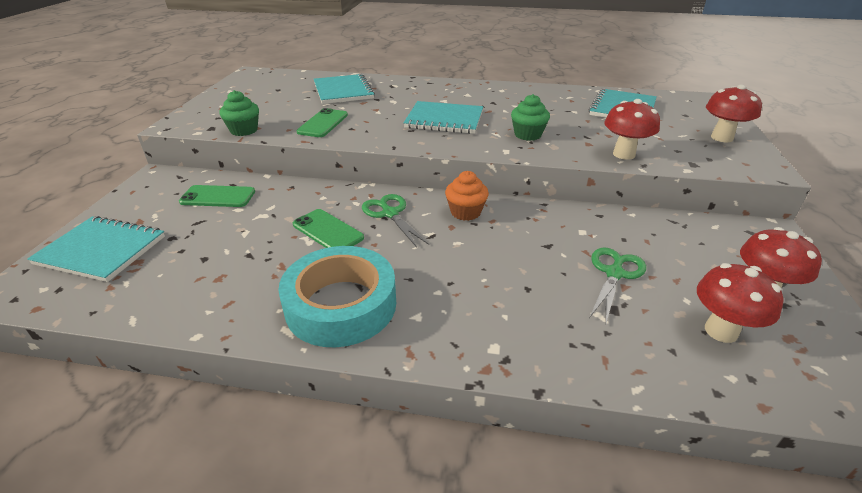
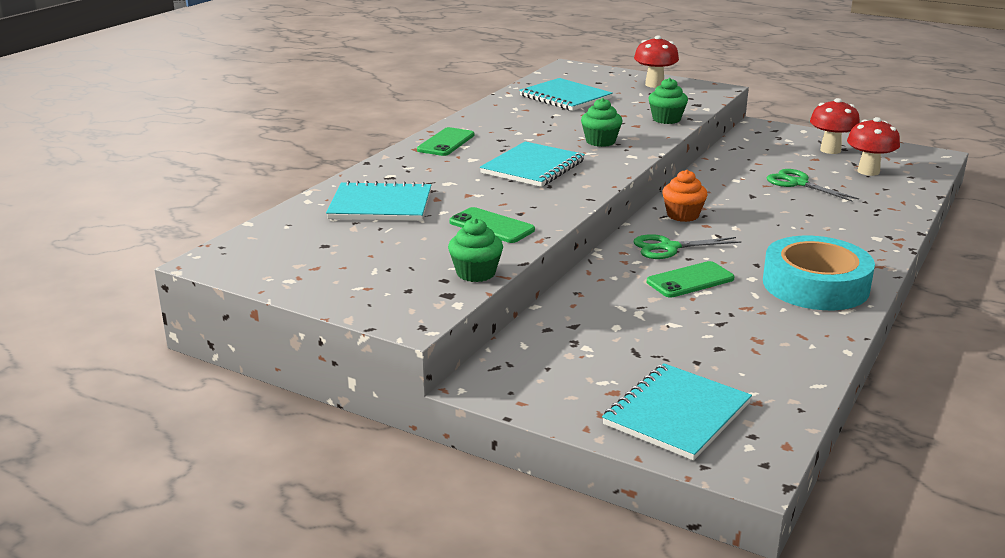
camera: 70 degrees left, 10 degrees down
(218, 197) = (576, 339): green phone -> green phone (446, 142)
(624, 154) = (666, 119): red mushroom -> green cupcake

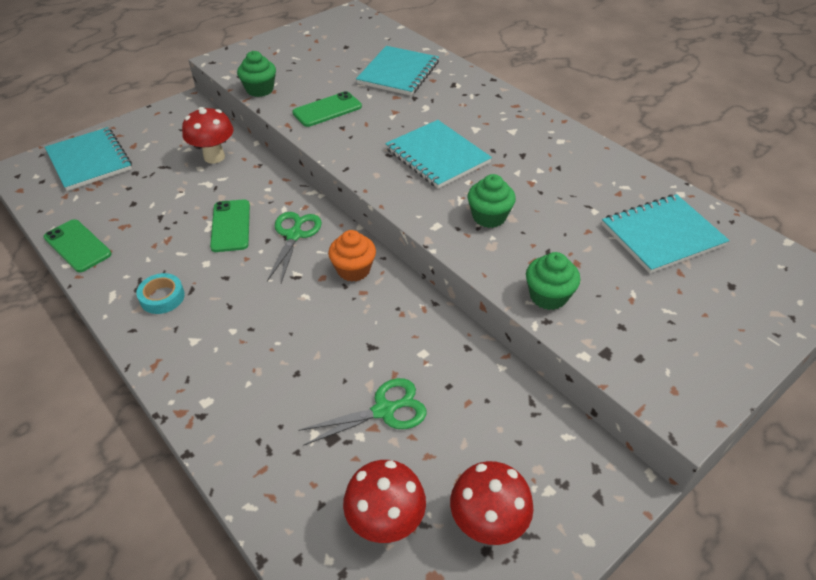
camera: 110 degrees right, 20 degrees up
(446, 142) = (525, 123): green phone -> green phone (77, 246)
(654, 85) = (714, 342): red mushroom -> red mushroom (214, 157)
(815, 285) = (162, 297): turquoise tape -> turquoise tape, size x0.44

